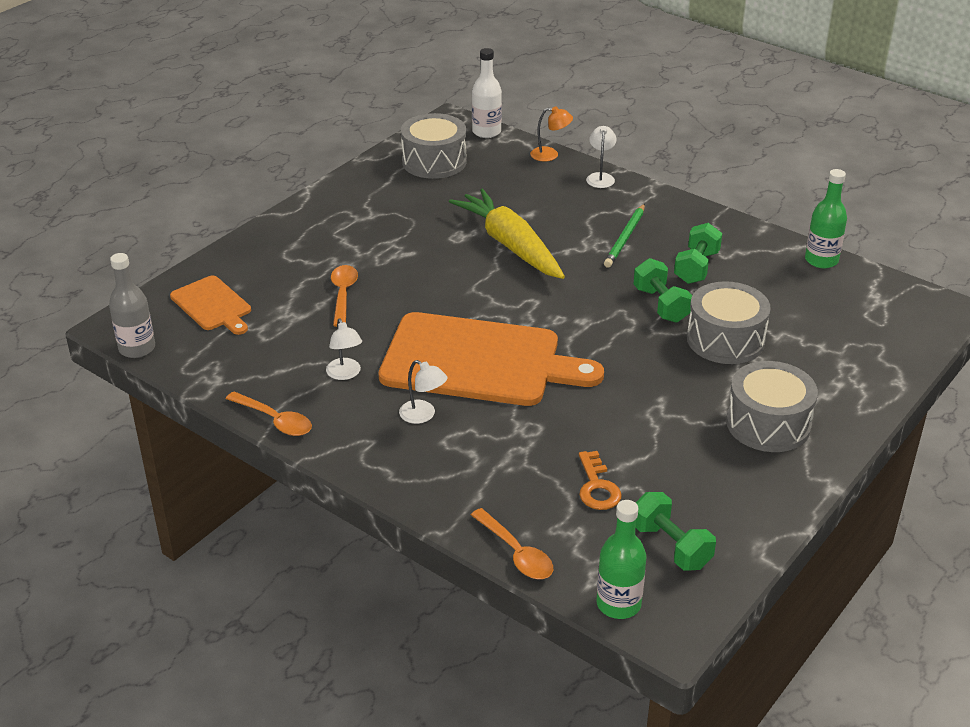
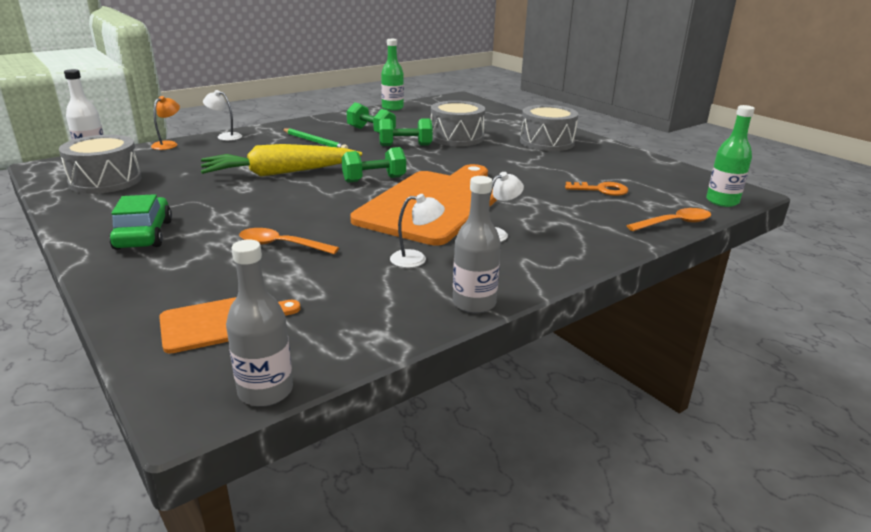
camera: 75 degrees left, 10 degrees down
(275, 420) = (474, 303): orange spoon -> grey bottle
(334, 223) = (144, 234): none -> green car
(671, 546) = (663, 180): green dumbbell -> green dumbbell (374, 179)

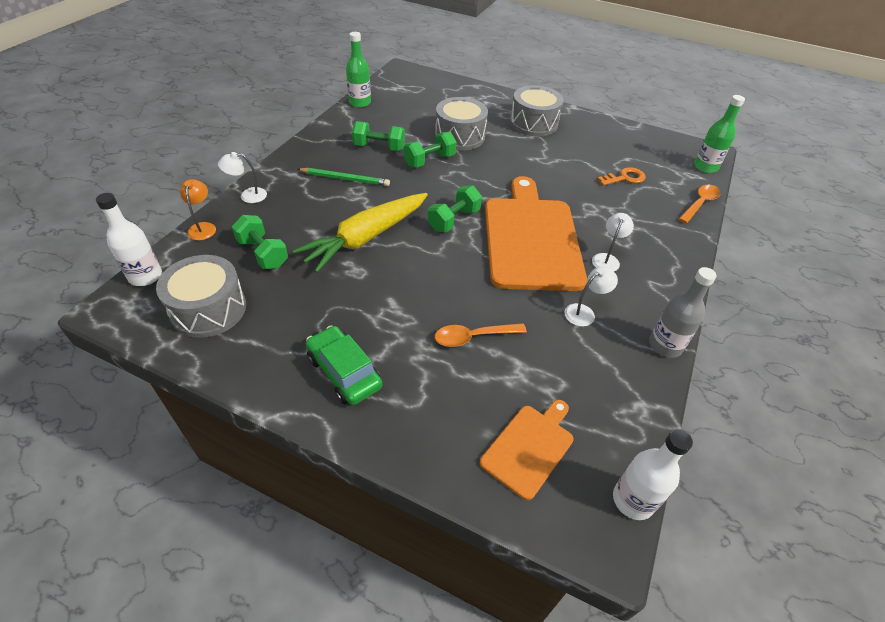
camera: 30 degrees left, 20 degrees up
(188, 164) = (263, 253): none -> green dumbbell
(265, 391) = (633, 500): grey bottle -> white bottle

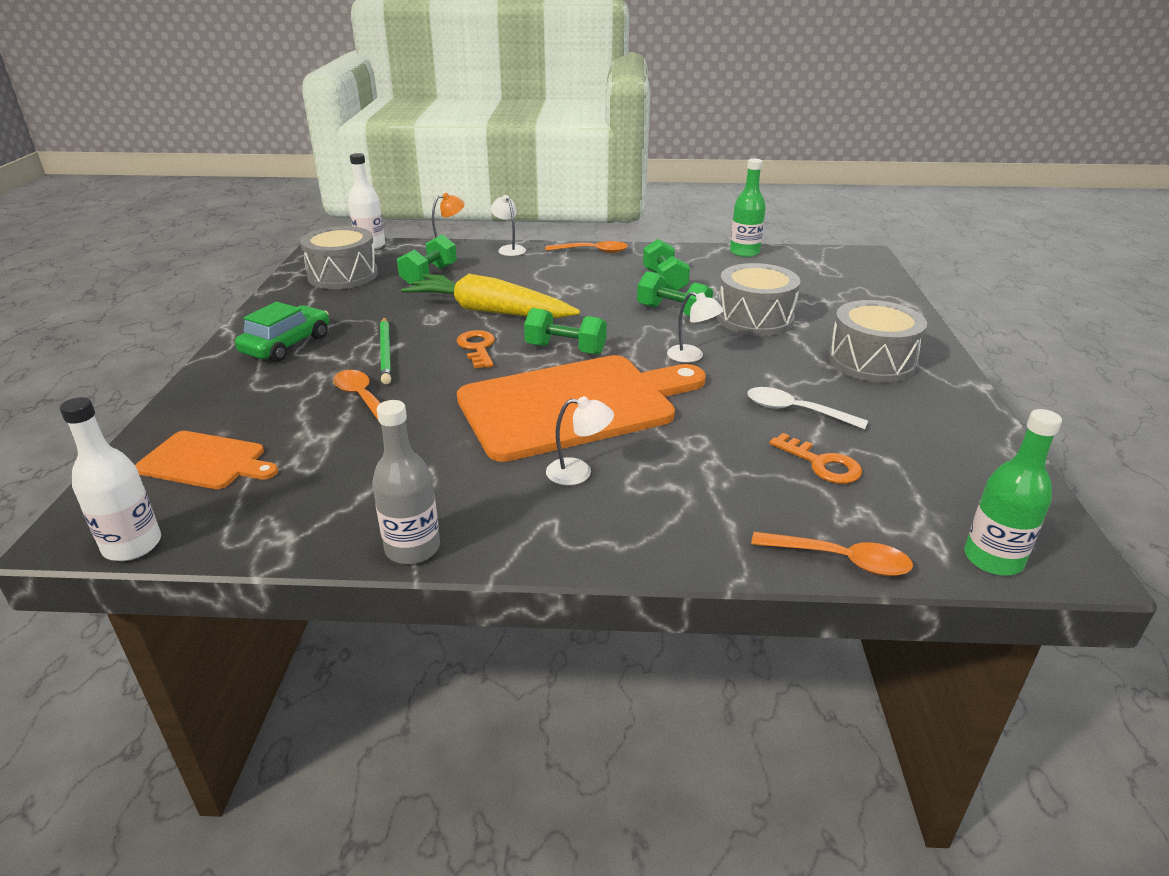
camera: 70 degrees right, 15 degrees down
(296, 158) = (592, 251): none -> orange spoon
(345, 179) = (583, 279): green pencil -> green pencil (386, 352)
(425, 259) = (477, 348): none -> orange key
(573, 165) = (795, 411): none -> white spoon
(584, 312) = (447, 468): white lamp -> white lamp (692, 356)

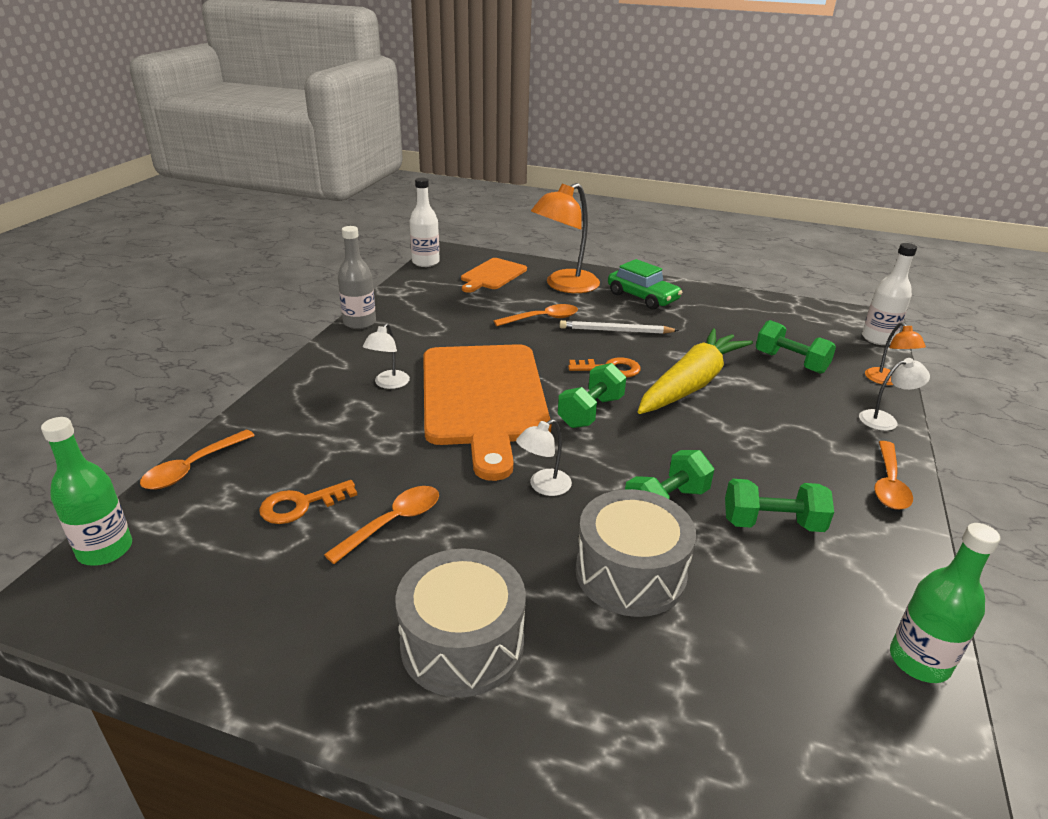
camera: 105 degrees right, 0 degrees up
(250, 397) = (564, 286): none -> orange lamp
(343, 275) = (789, 322): grey drum -> none
(386, 352) = (615, 331): green pencil -> white pencil
(795, 411) = (393, 522): white spoon -> orange spoon

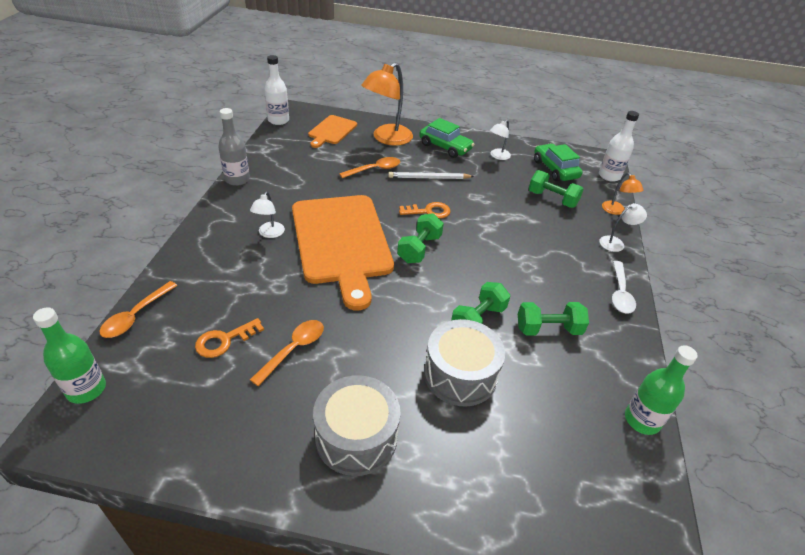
camera: 10 degrees left, 10 degrees up
(543, 486) = (394, 312): white lamp -> white lamp (497, 156)
(691, 384) = (486, 221): yellow carrot -> none
(797, 328) = (555, 169): none -> green car
(889, 484) = (620, 293): orange spoon -> white spoon

